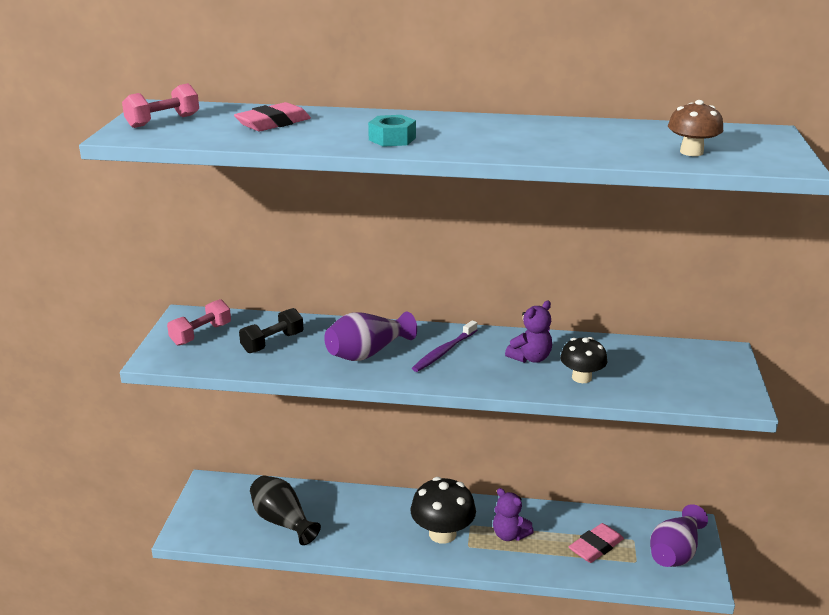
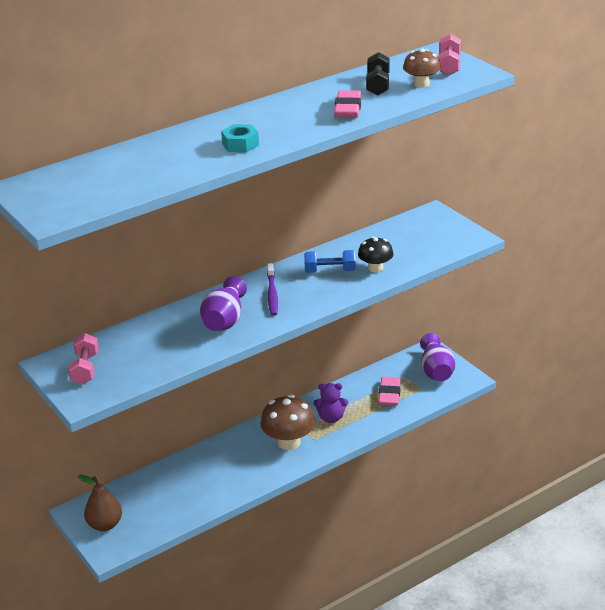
camera: 40 degrees left, 5 degrees up
(163, 121) = (53, 196): pink dumbbell -> pink dumbbell (449, 66)
(211, 509) = (105, 525): none -> brown pear
(272, 343) = (148, 347): black dumbbell -> black dumbbell (378, 85)
(273, 123) = (136, 165): pink eraser -> pink eraser (348, 109)
(282, 521) = (170, 500): black vase -> none
(442, 533) = (289, 442): black mushroom -> brown mushroom
(530, 358) = (330, 271): purple teddy bear -> blue dumbbell

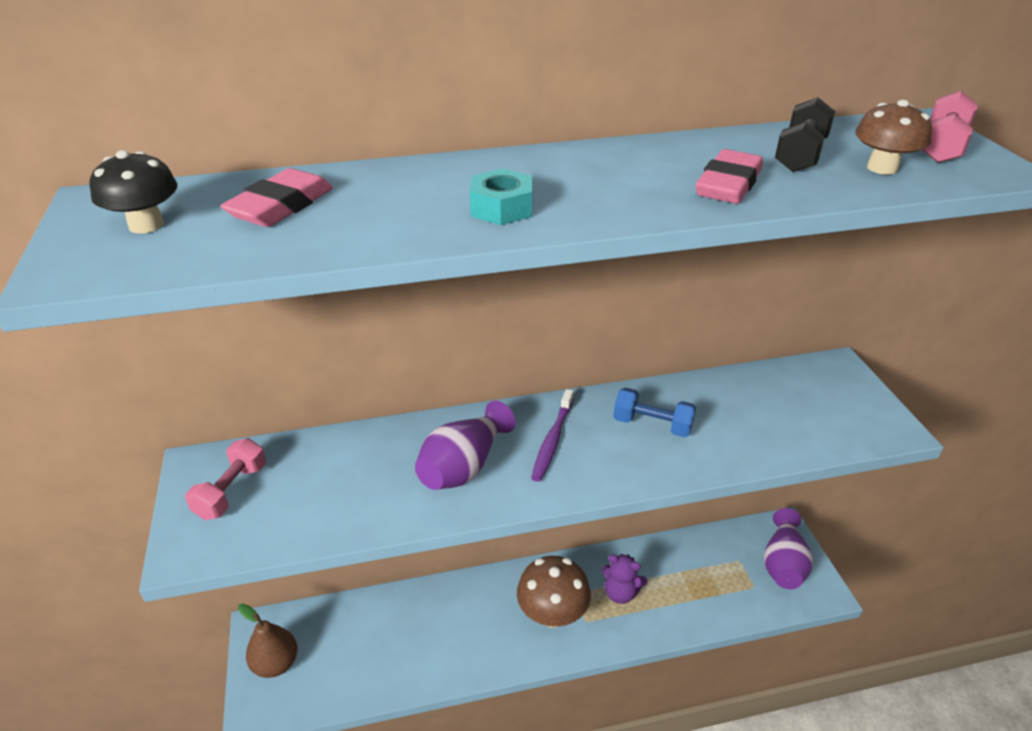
camera: 20 degrees right, 5 degrees up
(375, 268) = (722, 440): black mushroom -> black mushroom (146, 225)
(389, 394) = (709, 581): pink eraser -> pink eraser (281, 206)

